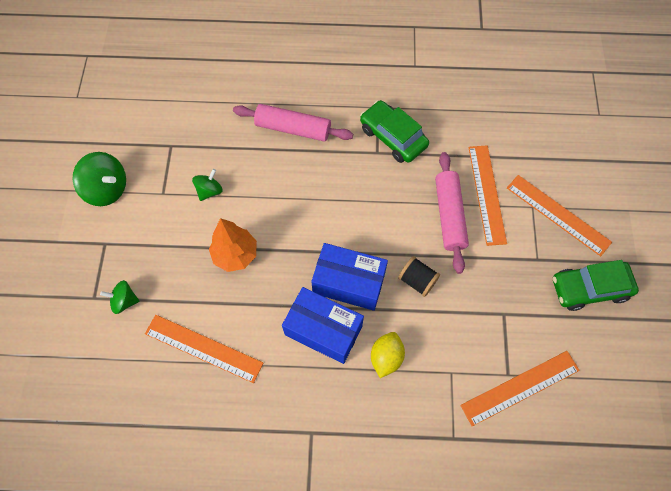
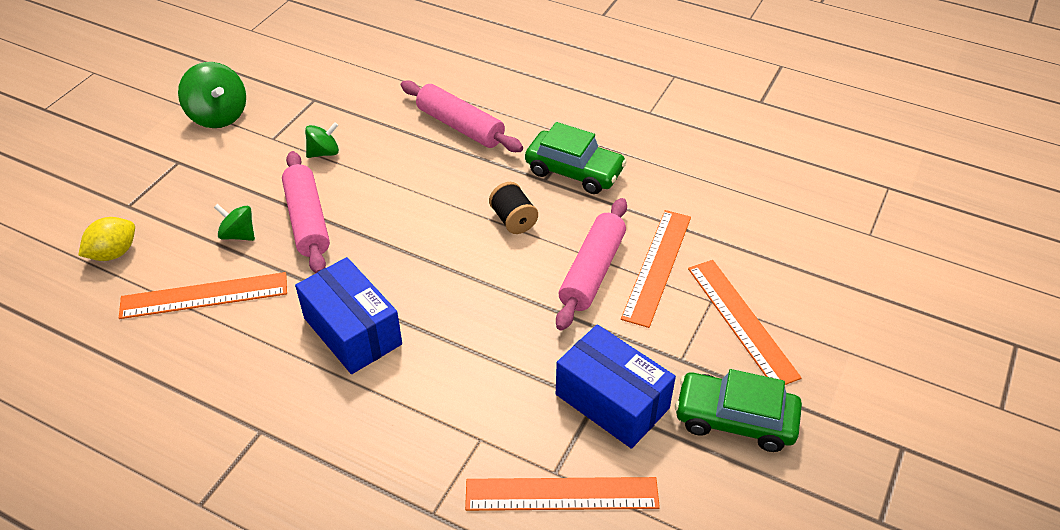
camera: 25 degrees right, 20 degrees down
(124, 301) = (156, 220): green spinning top -> green spinning top (238, 235)
(203, 348) = (204, 295): orange ruler -> orange ruler turned 60 degrees counterclockwise
(235, 255) = (307, 221): orange tree -> pink rolling pin
(349, 283) = (418, 295): blue box -> blue box (612, 401)
(386, 357) = (408, 389): yellow lemon -> yellow lemon (114, 253)
(393, 137) = (574, 171): green car -> green car turned 135 degrees clockwise
(417, 280) = (504, 324): black spool -> black spool (513, 220)

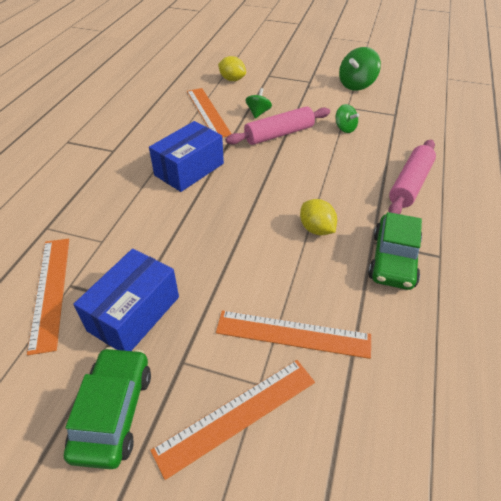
camera: 80 degrees right, 0 degrees up
(513, 220) = (316, 229): black spool -> yellow lemon
(592, 271) = (273, 286): pink rolling pin -> none

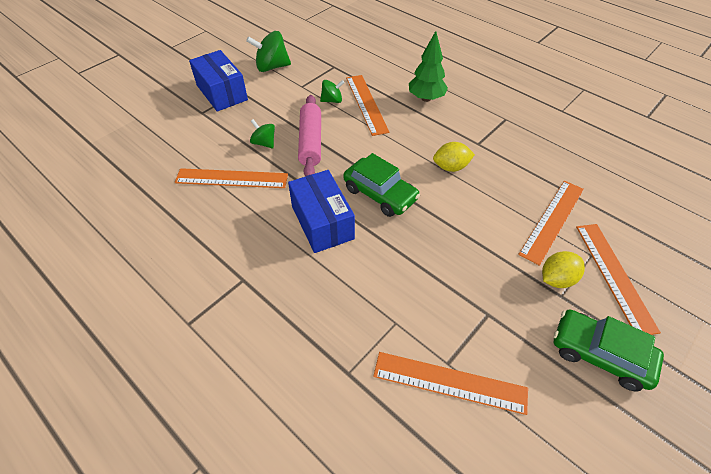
camera: 65 degrees left, 5 degrees up
(134, 313) = (501, 316): blue box -> blue box (222, 92)
(232, 79) = (184, 140): yellow lemon -> yellow lemon (556, 279)
(356, 85) = (272, 67): green spinning top -> green spinning top turned 105 degrees clockwise
(360, 149) = (366, 104): none -> orange ruler
(393, 260) = (500, 141): green car -> green car (380, 194)
(410, 184) = (426, 98): pink rolling pin -> green tree

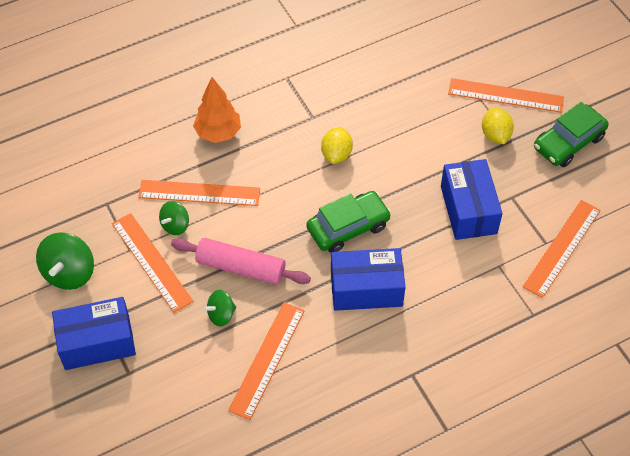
camera: 70 degrees left, 5 degrees up
(332, 100) = (175, 225): green spinning top -> green spinning top turned 150 degrees counterclockwise
(426, 98) = (218, 133): green tree -> orange tree
(449, 278) = (468, 209): none -> blue box
(552, 220) = (434, 107): orange ruler -> orange ruler (152, 262)

